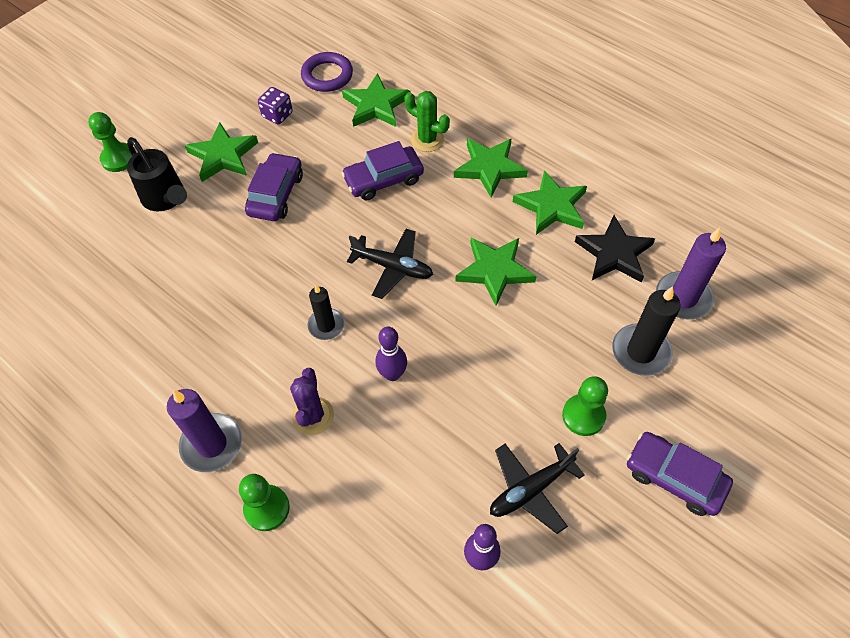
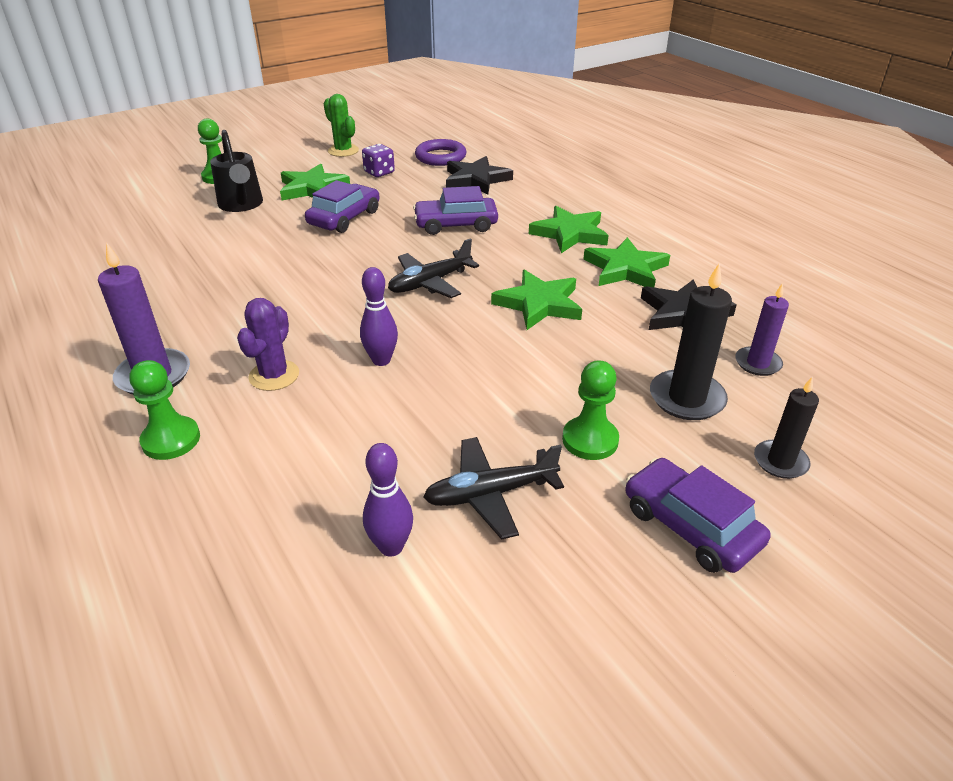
camera: 15 degrees right, 20 degrees down
(326, 325) = (334, 311): black candle -> black candle (780, 462)
(376, 105) = (476, 179): green star -> black star
(393, 267) = (430, 283): black plane -> black plane turned 105 degrees clockwise
(427, 139) = (515, 206): green cactus -> green cactus (343, 151)
(683, 298) = (757, 363): purple candle -> purple candle, size x0.64

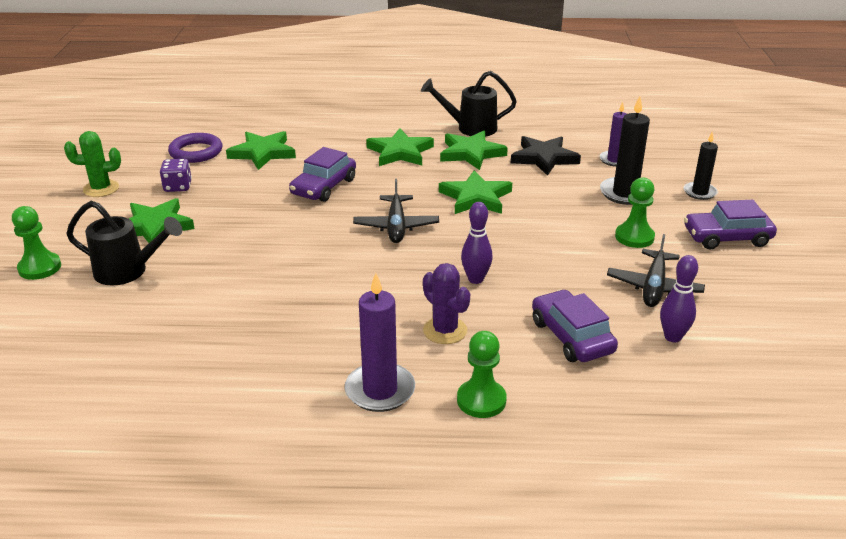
camera: 55 degrees left, 5 degrees down
(344, 218) = (238, 228): purple car -> purple car (571, 336)
(476, 179) = (263, 153): black star -> green star
(678, 250) = (471, 128): none -> black watering can

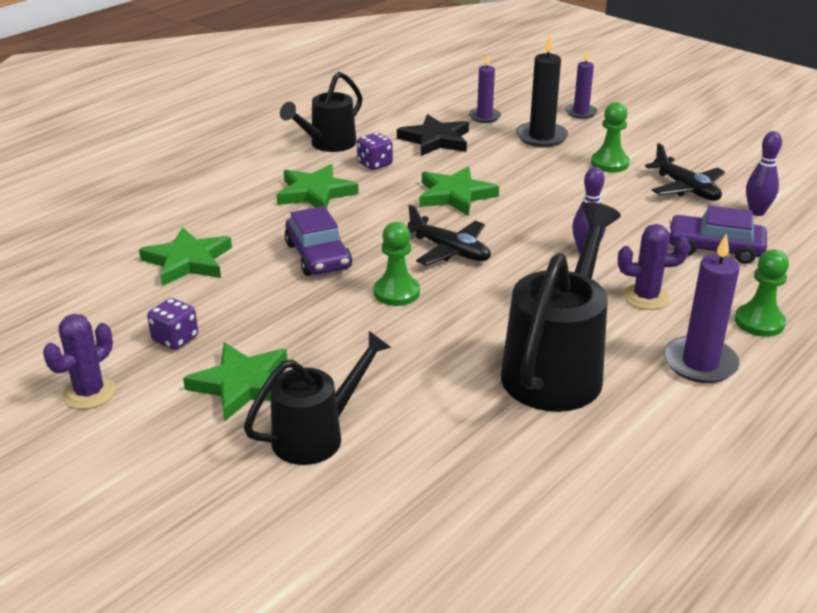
camera: 50 degrees left, 0 degrees up
(40, 268) = (217, 499): green pawn -> green pawn (396, 292)
(101, 189) = (89, 393): green cactus -> purple cactus
(196, 152) = (112, 299): purple ring -> none
(297, 328) = (557, 368): none -> black watering can
(471, 153) = (375, 164): green star -> purple dice
(699, 192) = (581, 112): black candle -> purple candle
(727, 237) = (655, 134): purple car -> none

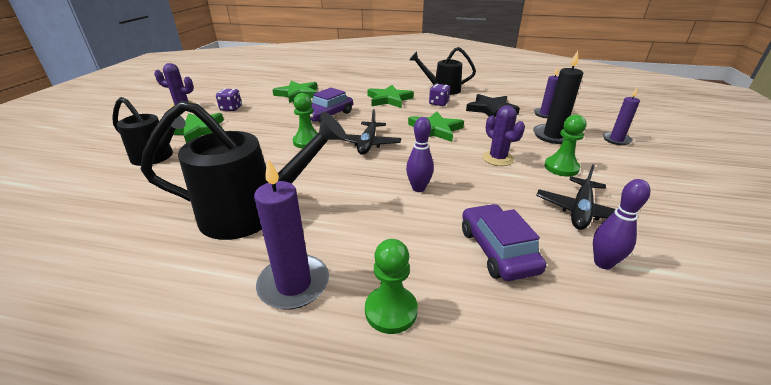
camera: 60 degrees right, 0 degrees up
(646, 297) = (378, 230): purple cactus -> purple cactus (497, 158)

